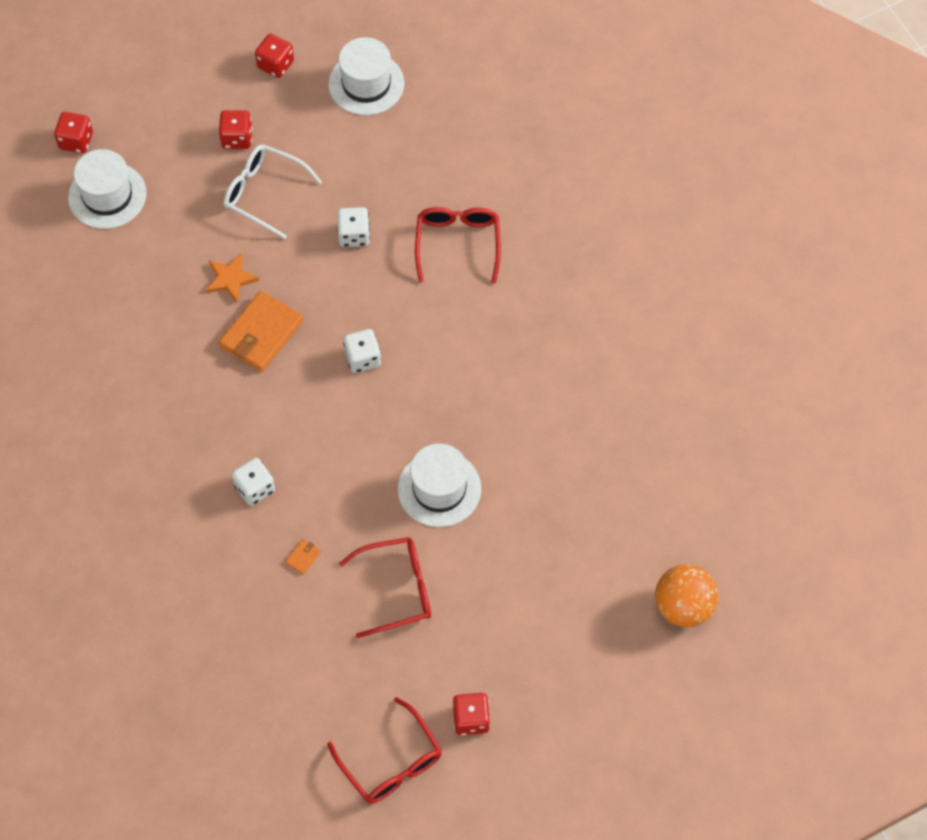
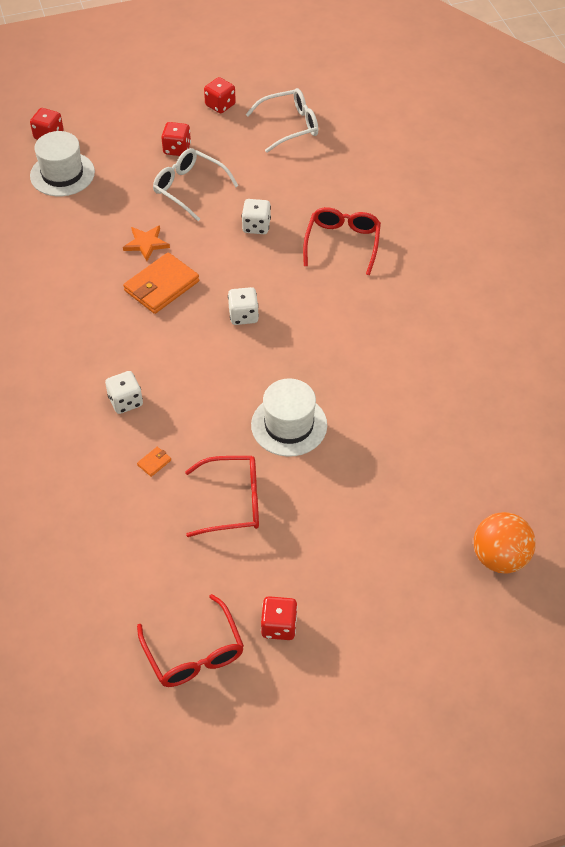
camera: 10 degrees right, 10 degrees down
(366, 84) = (290, 126): white hat -> white glasses

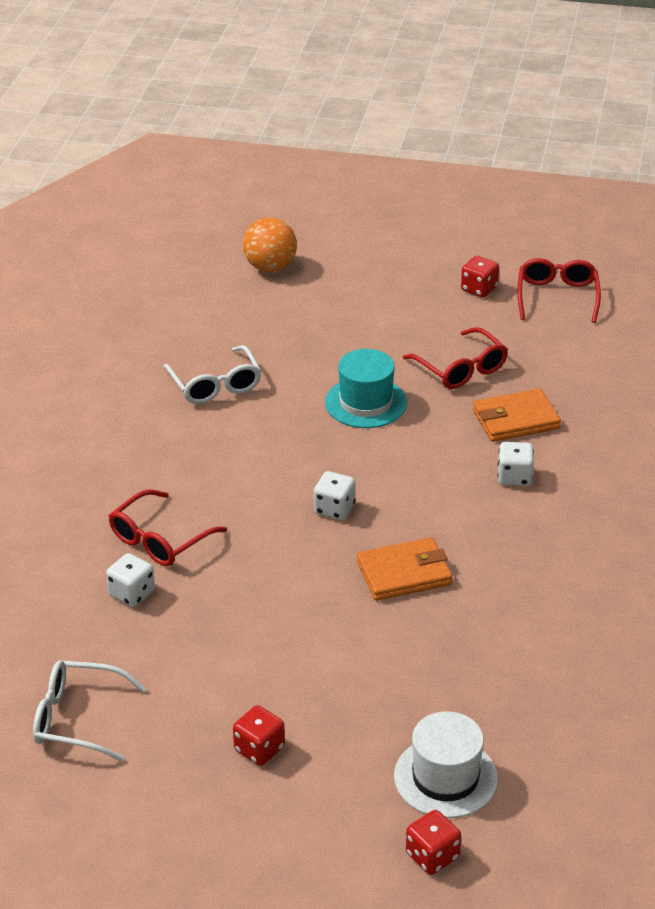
camera: 150 degrees left, 15 degrees down
(146, 244) = (390, 630): orange star -> none
(154, 462) = (515, 419): orange wallet -> orange wallet, size x2.47
(189, 188) = (285, 682): white glasses -> white glasses (215, 385)
(220, 105) = (143, 797): red dice -> none
(233, 502) = (461, 369): red glasses -> red glasses turned 150 degrees counterclockwise
(256, 226) = (241, 598): white dice -> white dice (132, 593)
(289, 425) = (366, 403): white hat -> turquoise hat

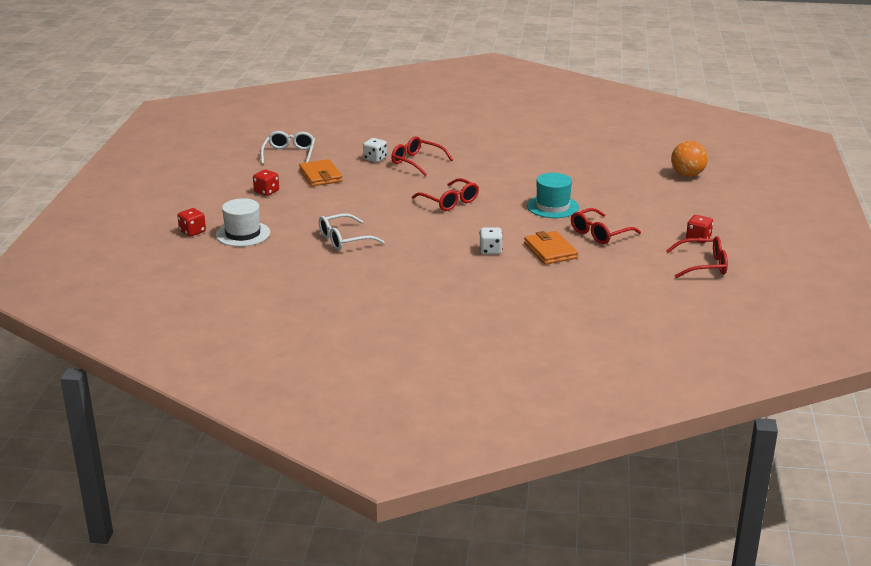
camera: 85 degrees right, 10 degrees down
(215, 385) = (555, 167): white glasses -> white glasses (344, 240)
(334, 509) = (449, 201): white dice -> red glasses
(404, 573) = (397, 221): orange wallet -> orange wallet (320, 176)

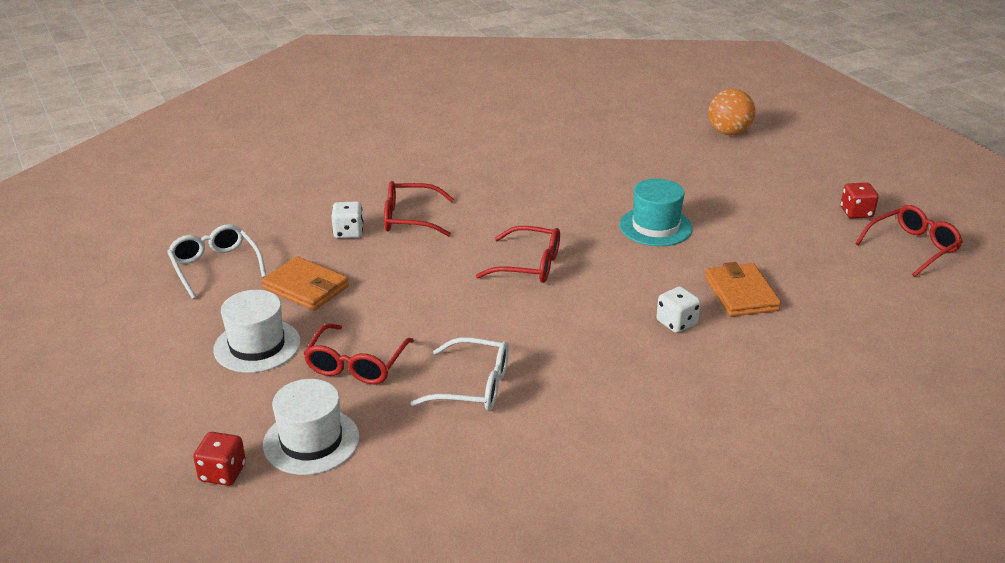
camera: 35 degrees left, 5 degrees up
(266, 192) = (257, 346): red dice -> white hat
(344, 240) = (473, 386): white glasses -> white glasses turned 105 degrees counterclockwise
(550, 251) = (741, 294): orange wallet -> orange wallet turned 45 degrees clockwise
(599, 233) = (756, 246): red glasses -> red glasses (356, 364)

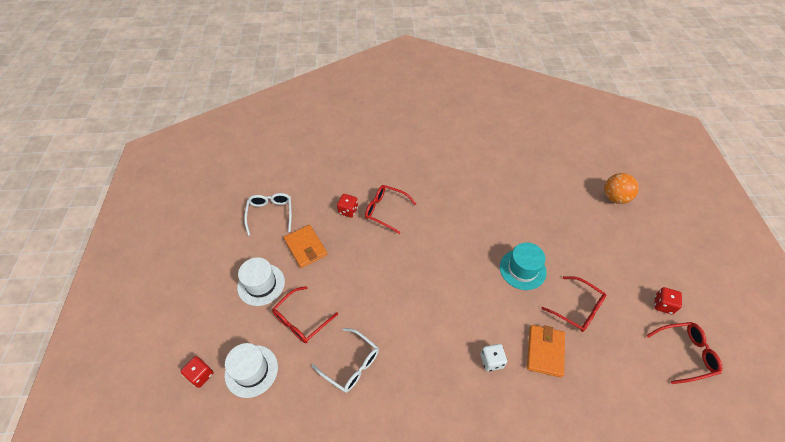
camera: 25 degrees right, 20 degrees up
(348, 232) = (348, 210): white dice -> red dice
(529, 265) = (431, 275): red glasses -> red glasses (577, 309)

